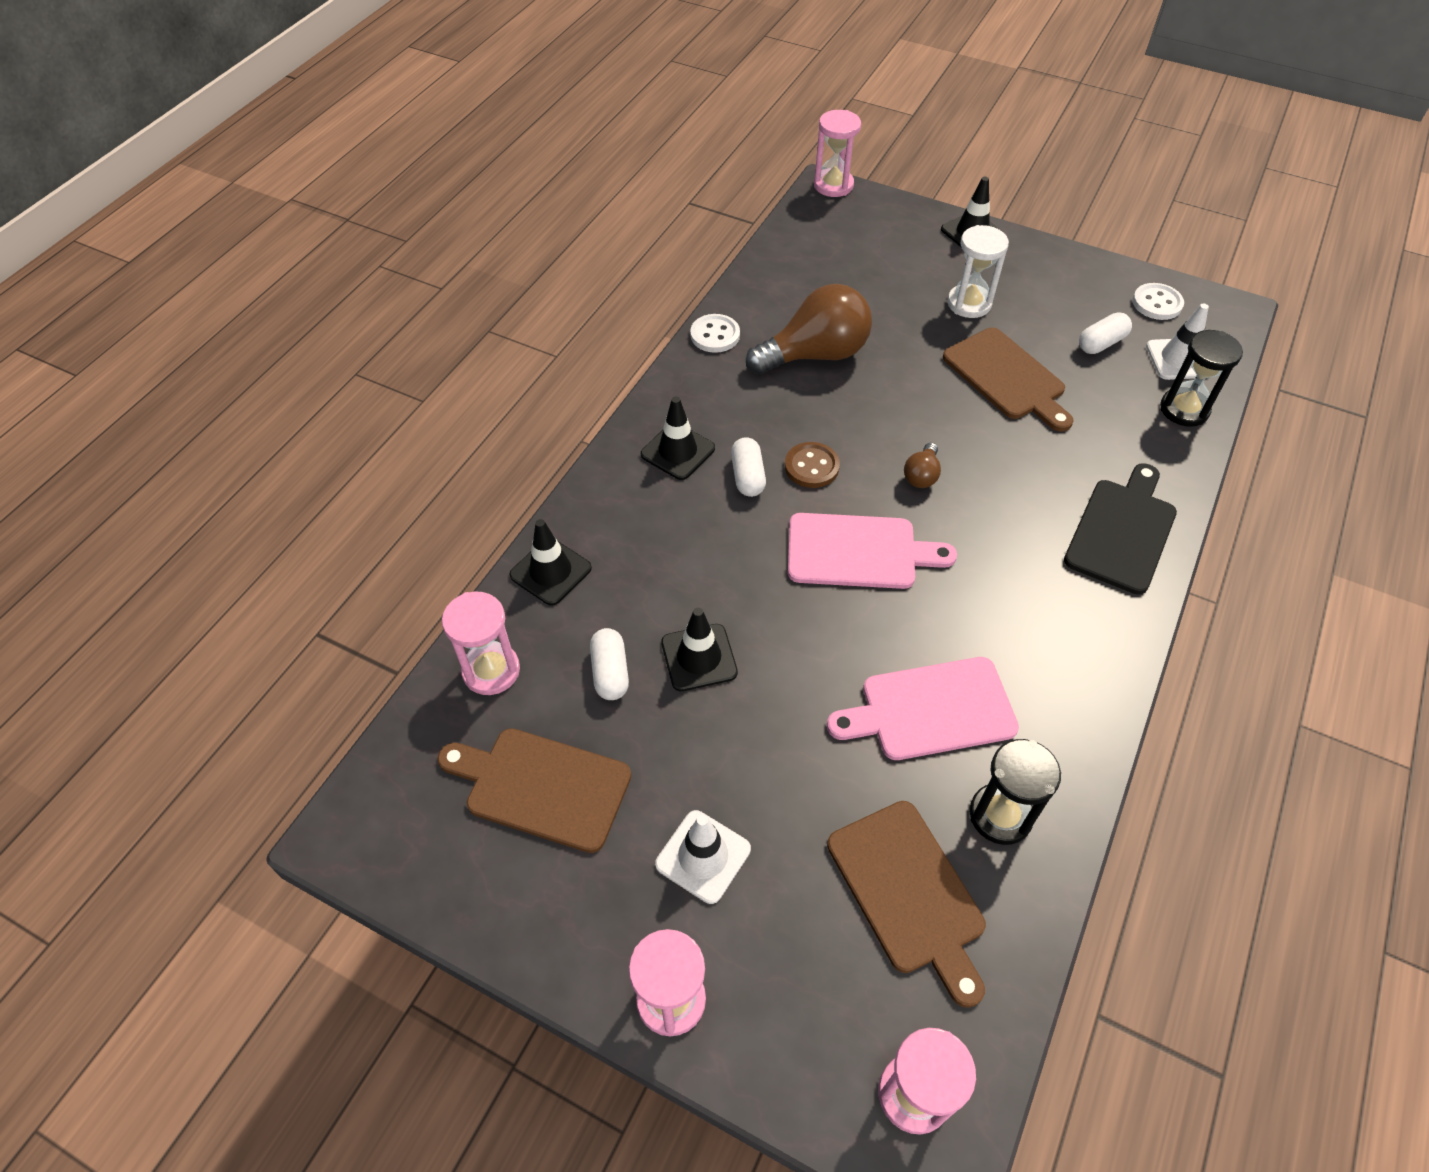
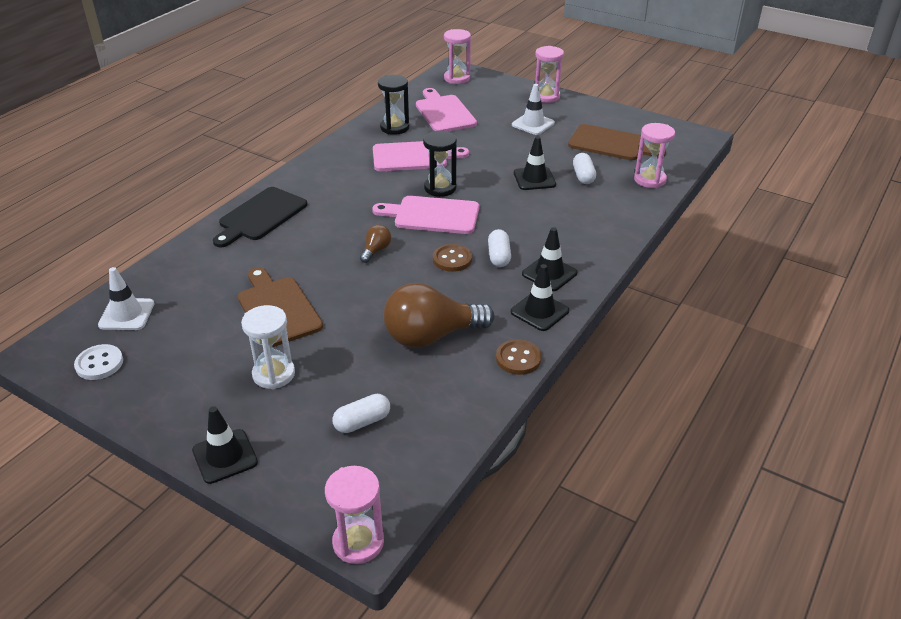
camera: 175 degrees left, 15 degrees down
(550, 572) = (627, 216): black traffic cone -> black traffic cone (539, 311)
(715, 335) = (518, 358): white button -> brown button
(909, 892) = (444, 113): brown cutting board -> pink cutting board
(1101, 343) = (180, 331): white capsule -> white capsule (362, 422)
(1184, 409) = (157, 279): black hourglass -> black hourglass (440, 188)

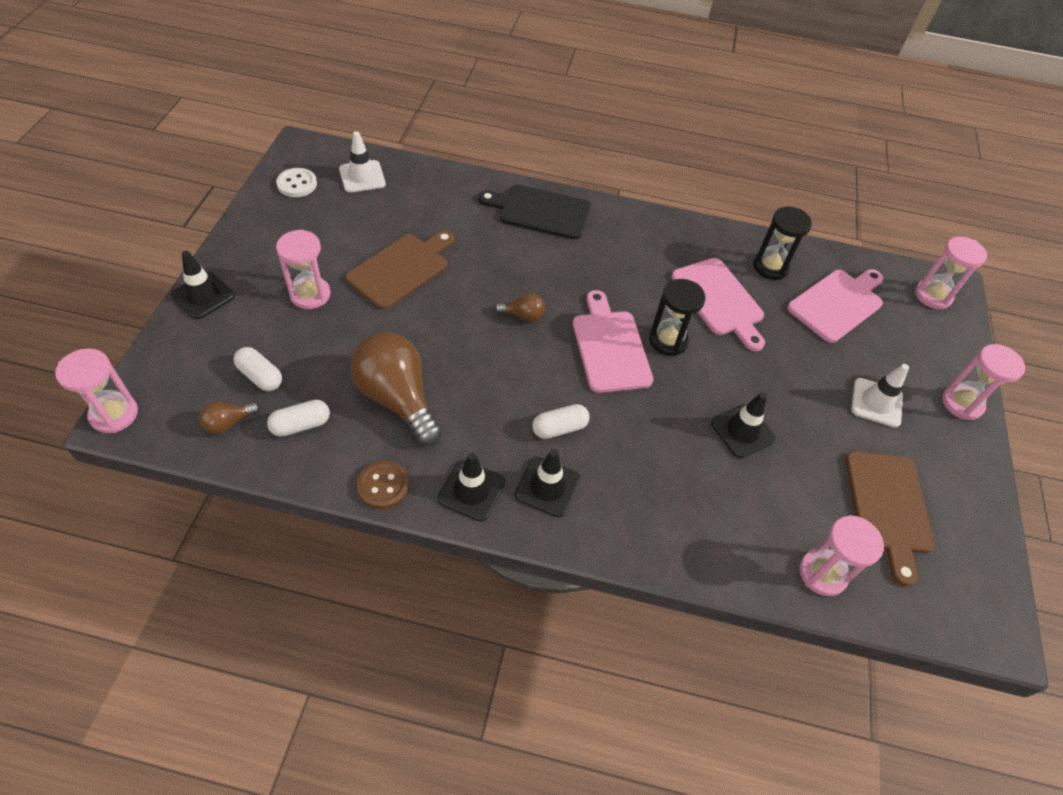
camera: 65 degrees right, 15 degrees up
(274, 374) = (310, 295): white hourglass -> pink hourglass
(410, 451) = (228, 423): none -> brown light bulb
(452, 259) = (535, 385): brown button -> none
(583, 176) = (782, 486): white capsule -> white capsule (301, 425)

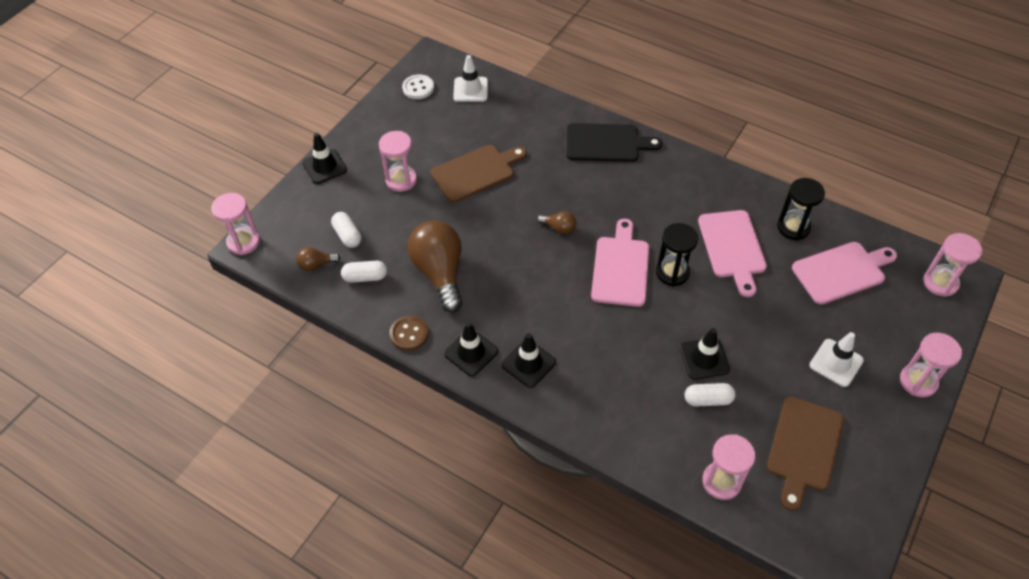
camera: 25 degrees right, 0 degrees up
(540, 211) = (606, 143): black cutting board -> black cutting board turned 150 degrees clockwise
(559, 428) = (554, 322): white capsule -> white capsule (708, 400)

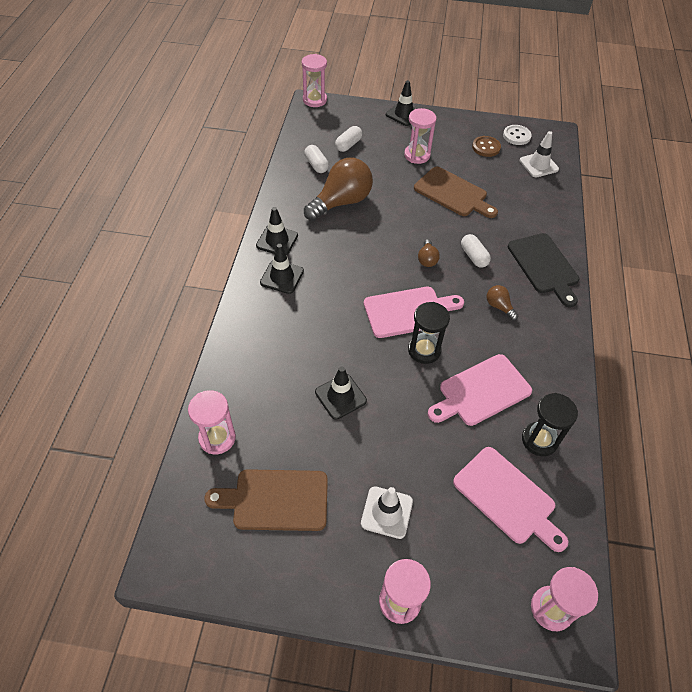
camera: 65 degrees right, 0 degrees up
(316, 265) = (314, 138): brown light bulb -> brown light bulb (499, 307)
(409, 334) = (278, 202): brown button -> brown button (486, 147)
(708, 400) = (297, 409): white capsule -> white capsule (473, 256)

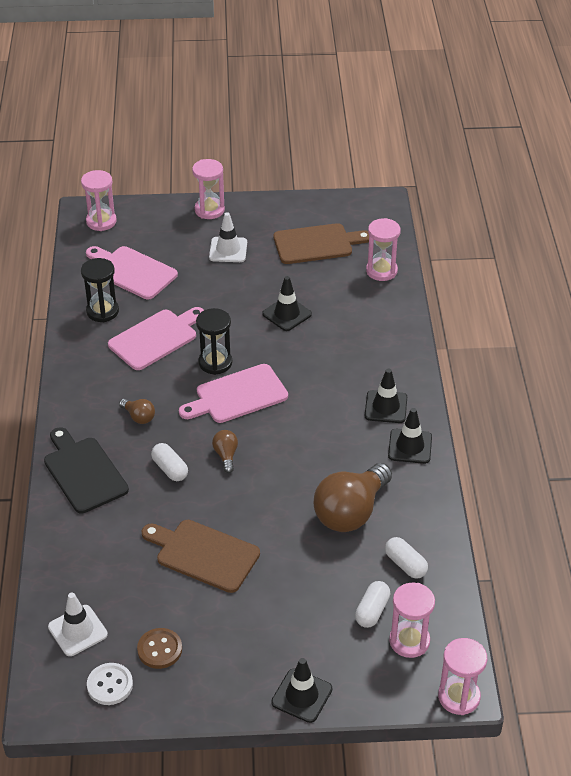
camera: 170 degrees right, 10 degrees down
(417, 155) = (265, 612): pink hourglass -> pink hourglass (409, 641)

